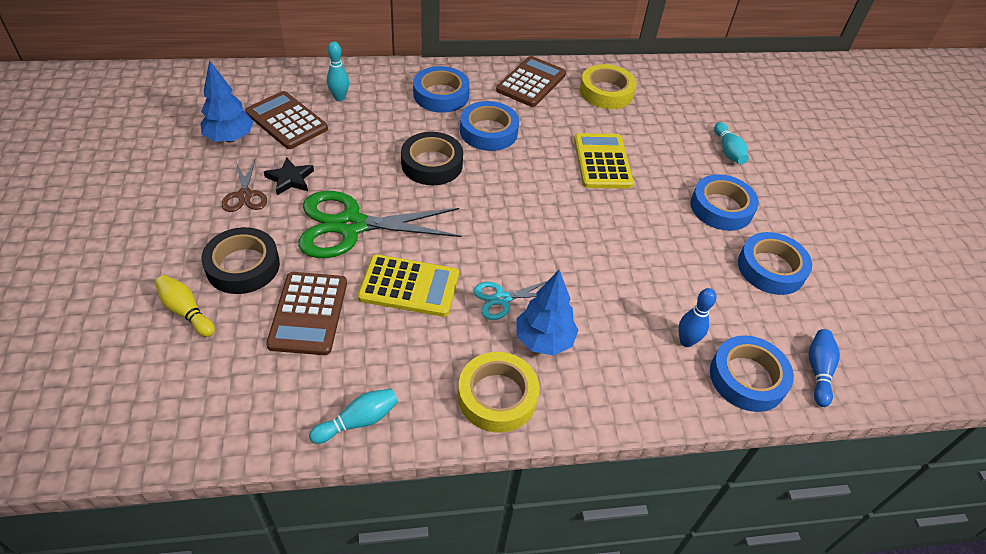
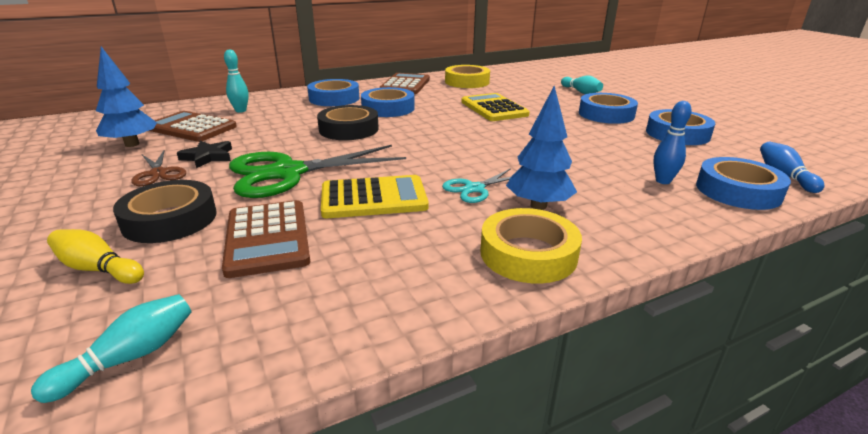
camera: 15 degrees left, 20 degrees down
(358, 421) = (379, 314): turquoise bowling pin -> turquoise bowling pin (130, 357)

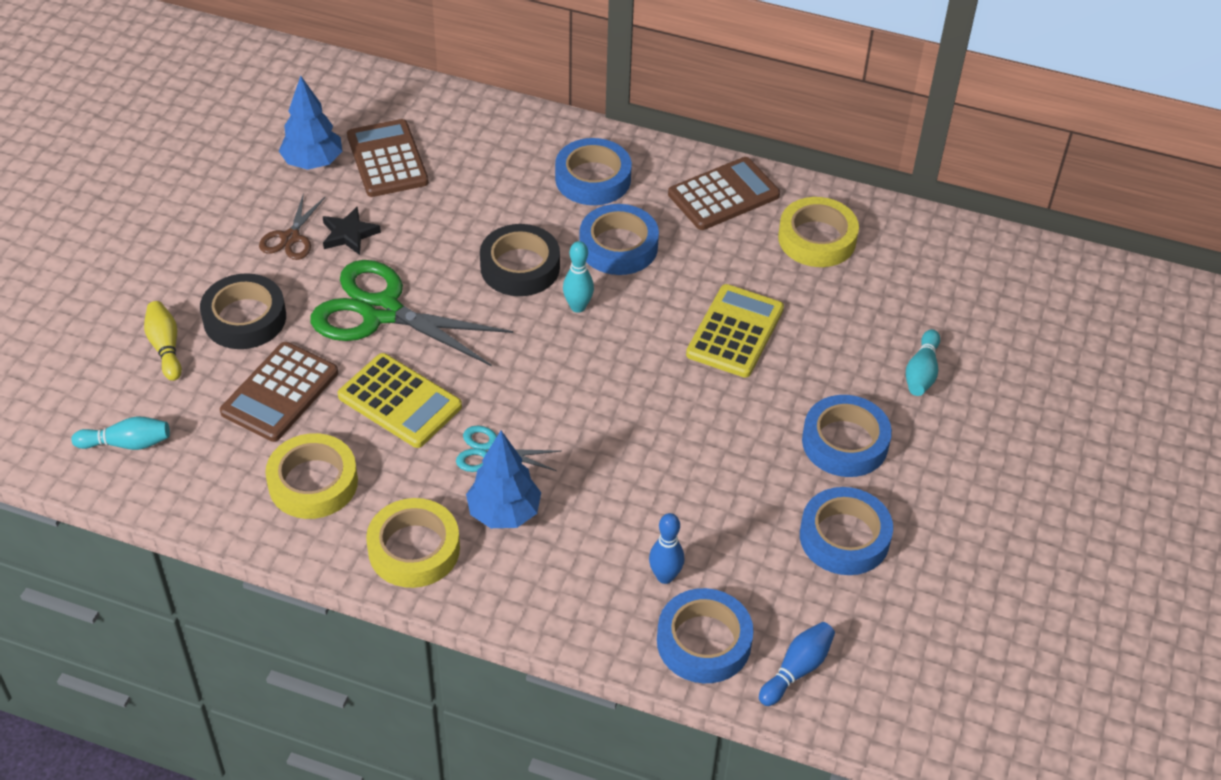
camera: 45 degrees right, 20 degrees up
(241, 111) = (466, 146): turquoise bowling pin -> turquoise bowling pin (578, 307)
(385, 267) = (313, 482): none -> yellow tape

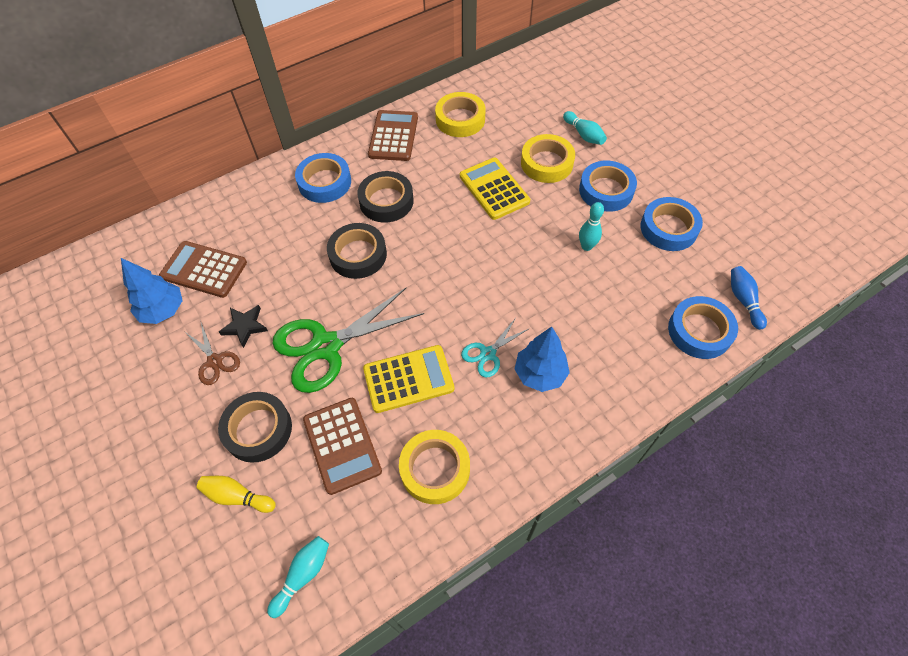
camera: 50 degrees left, 10 degrees up
(414, 549) = (533, 440): yellow tape -> yellow tape (546, 163)
(578, 307) = (414, 246): turquoise bowling pin -> turquoise bowling pin (586, 246)
(618, 246) = (386, 201): blue tape -> black tape
(665, 576) = (642, 322): blue bowling pin -> none

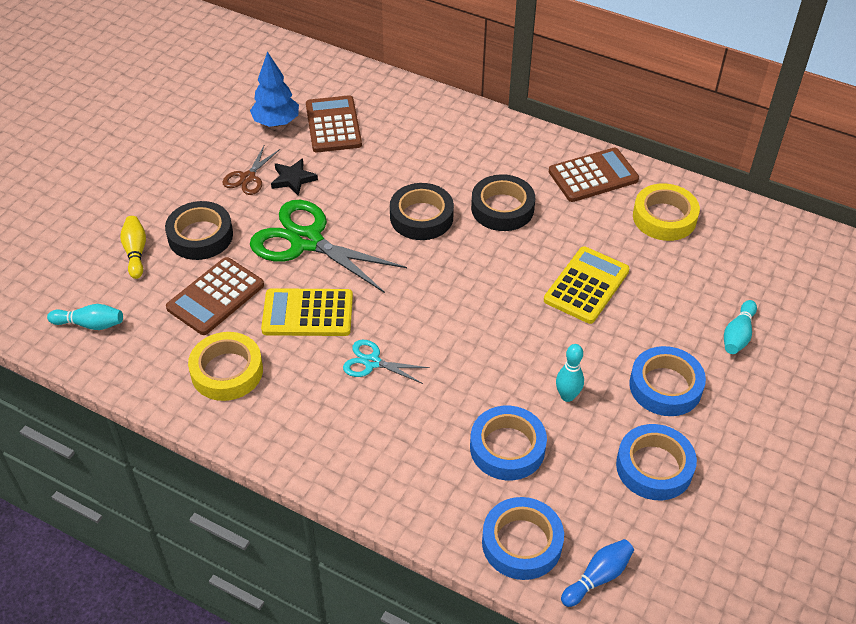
camera: 60 degrees right, 10 degrees down
(324, 182) = (490, 154): blue tape -> blue tape (507, 448)
(408, 379) = (307, 313): yellow calculator -> yellow calculator turned 135 degrees clockwise
(540, 374) = (374, 413): blue tree -> none
(546, 163) = (662, 317): yellow tape -> none

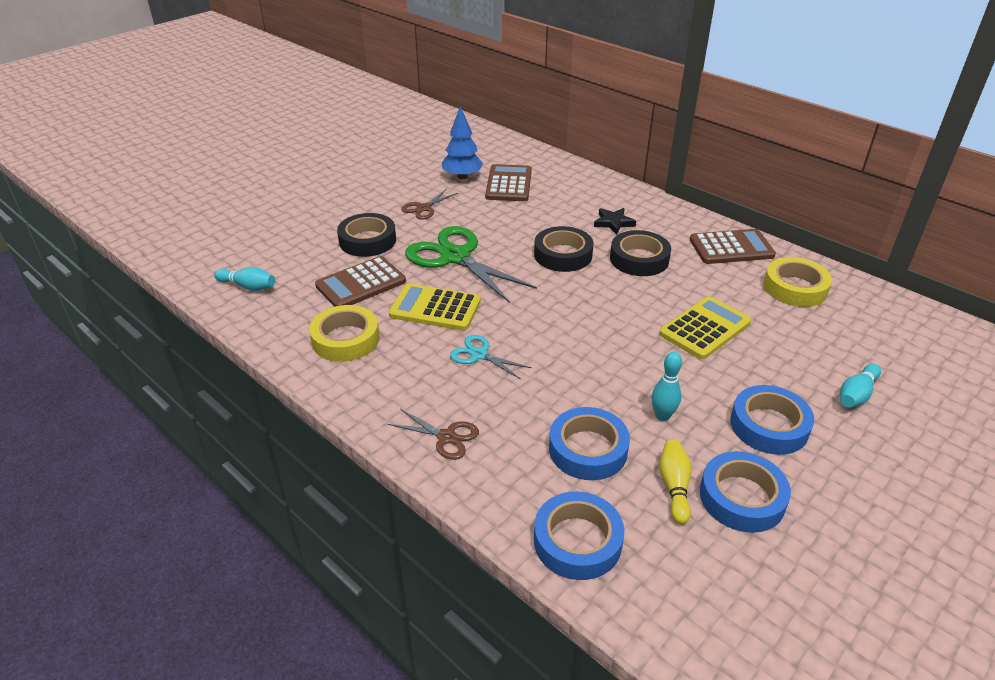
camera: 15 degrees right, 10 degrees down
(136, 252) = (310, 244): yellow bowling pin -> yellow bowling pin (674, 486)
(293, 179) = (461, 214): black star -> black star (613, 223)
(370, 463) = (446, 437): none -> brown scissors
(598, 577) = (653, 595): blue bowling pin -> none

